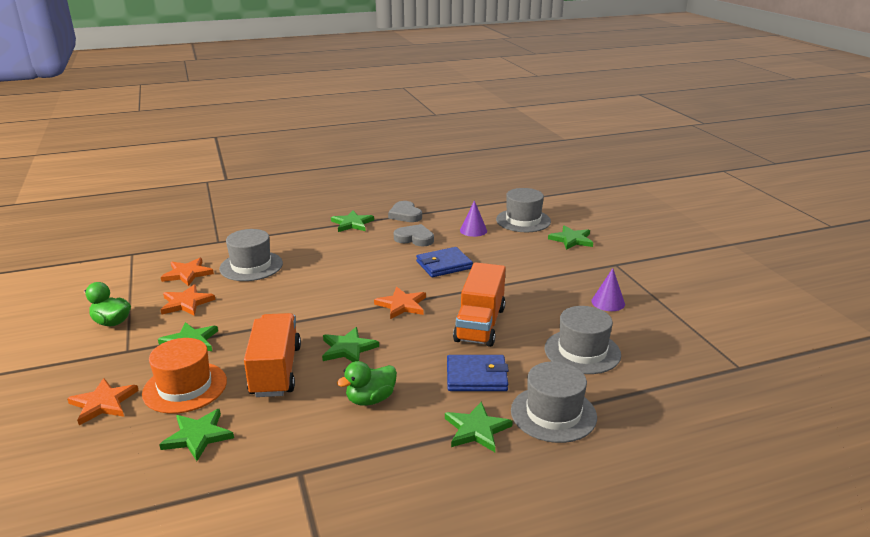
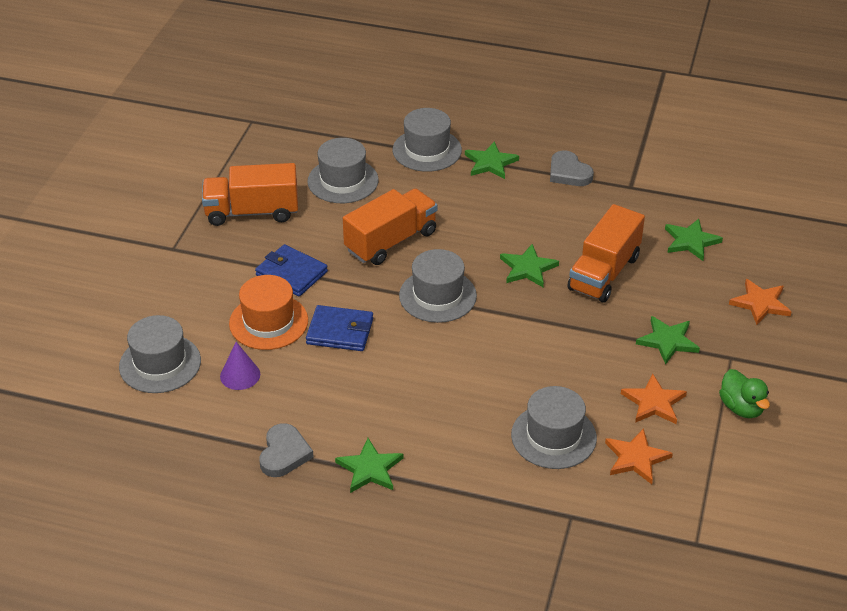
camera: 145 degrees left, 15 degrees up
(185, 387) = (688, 290): orange hat -> orange hat (268, 322)
(370, 399) = (545, 215): green duck -> none
(402, 305) = (437, 296): orange star -> grey hat
(414, 238) = (323, 394): grey heart -> grey heart (568, 173)
(476, 376) = (448, 198): blue wallet -> blue wallet (291, 273)
(571, 240) = (158, 303): green star -> none
(608, 302) = (252, 212): purple cone -> orange truck

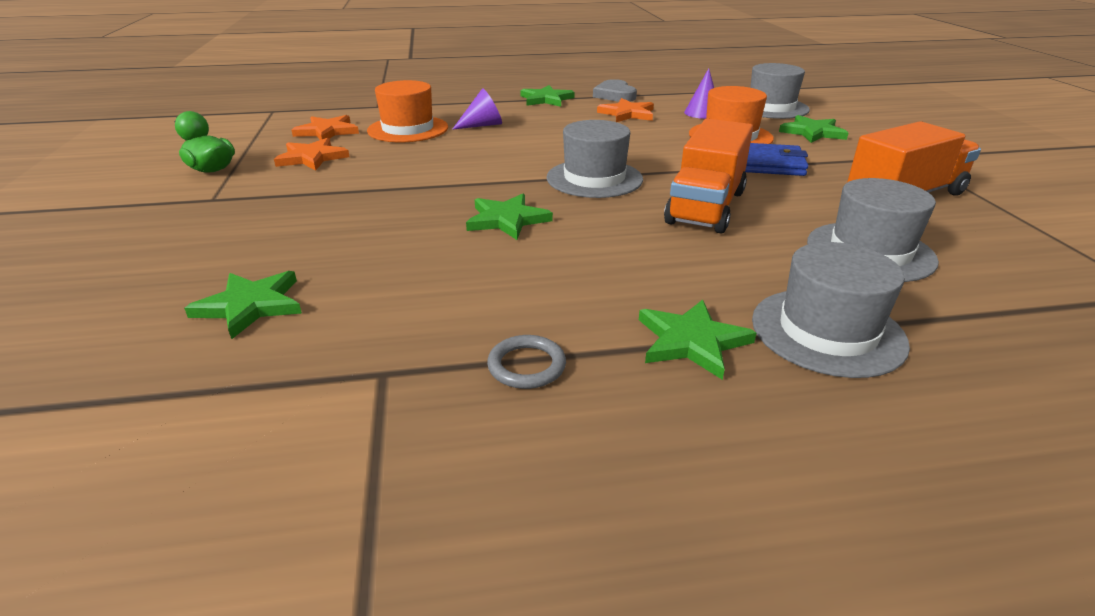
camera: 155 degrees right, 10 degrees down
(340, 331) = (659, 142): blue wallet -> none
(476, 421) = (482, 125): none -> purple cone
(553, 436) = (408, 129): grey hat -> orange hat
(568, 173) = (526, 366): grey heart -> grey ring
(604, 273) = (396, 236): orange truck -> none
(668, 341) = (296, 196): green star -> green star (812, 132)
(760, 303) = (145, 253): orange star -> orange star (627, 114)

